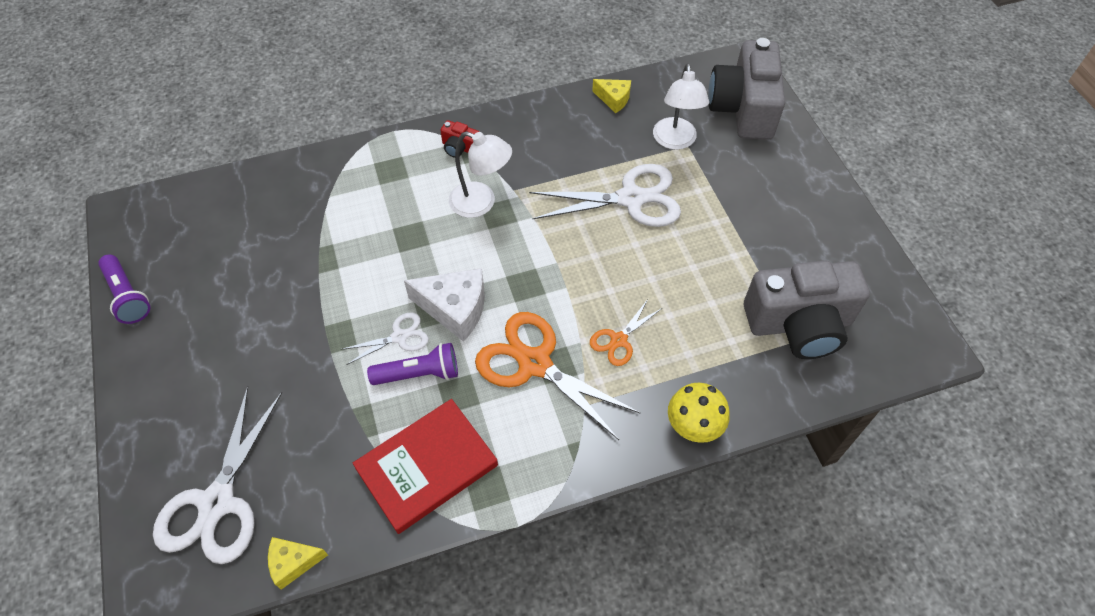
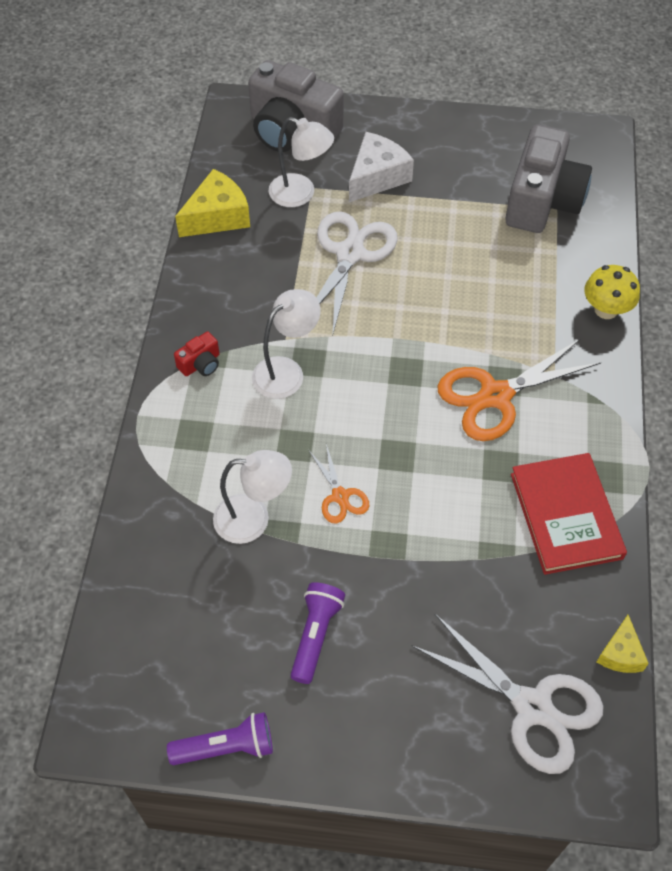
camera: 65 degrees left, 0 degrees up
(329, 237) = (253, 519): none -> white lamp
(399, 337) = (414, 493): white scissors -> none
(419, 373) = (464, 490): purple flashlight -> purple flashlight (315, 635)
(455, 309) = (404, 437): white cheese -> white cheese (377, 177)
(614, 99) = (217, 216): yellow cheese -> yellow cheese, size x1.71
(619, 340) = (500, 325): orange scissors -> orange scissors (340, 496)

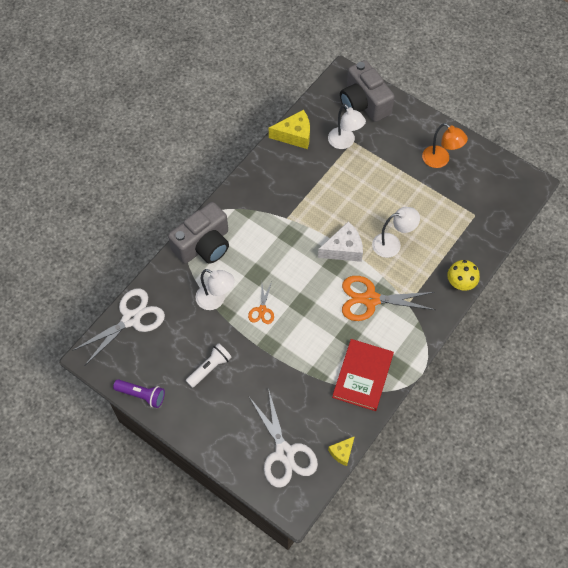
camera: 30 degrees right, 5 degrees up
(200, 364) = (238, 211): red camera -> none
(286, 371) = (276, 235): white lamp -> white lamp (392, 244)
(315, 635) = (210, 368): purple flashlight -> white flashlight
(350, 254) = (348, 188): white scissors -> white scissors (131, 319)
(377, 177) = (391, 151): white cheese -> white cheese (343, 249)
(456, 159) = (440, 160): none -> orange lamp
(542, 200) = (470, 206): grey camera -> grey camera (203, 245)

